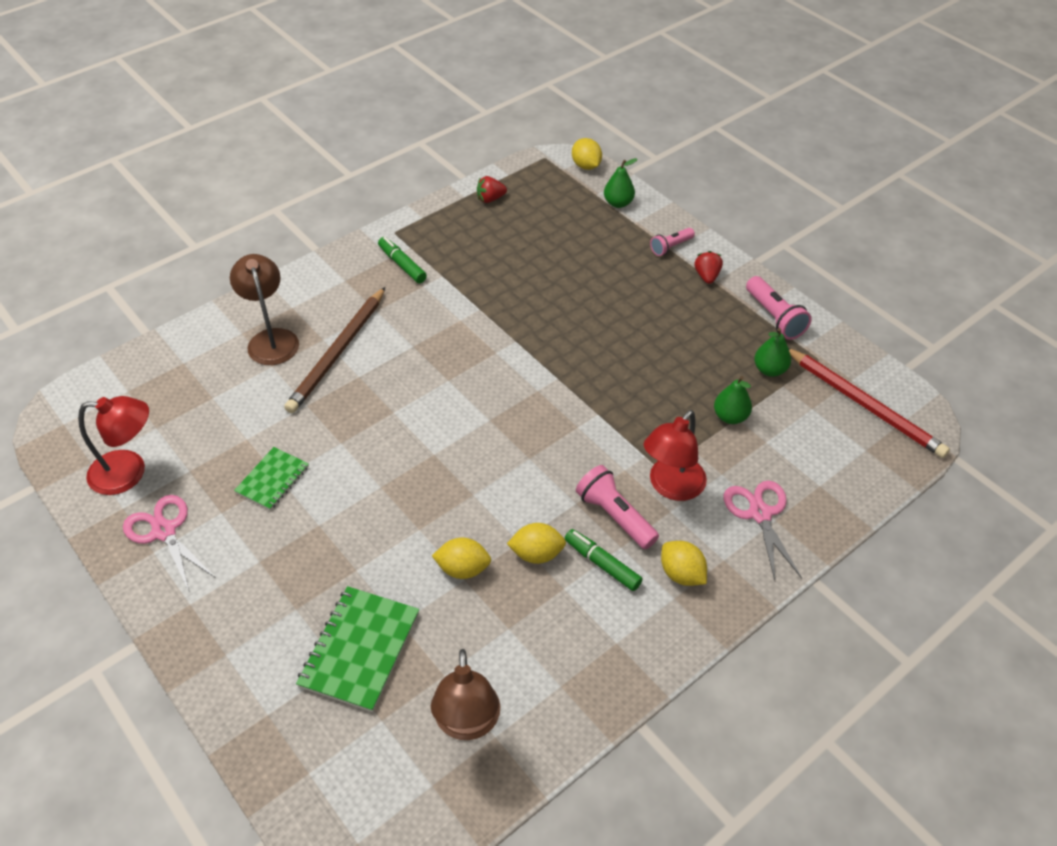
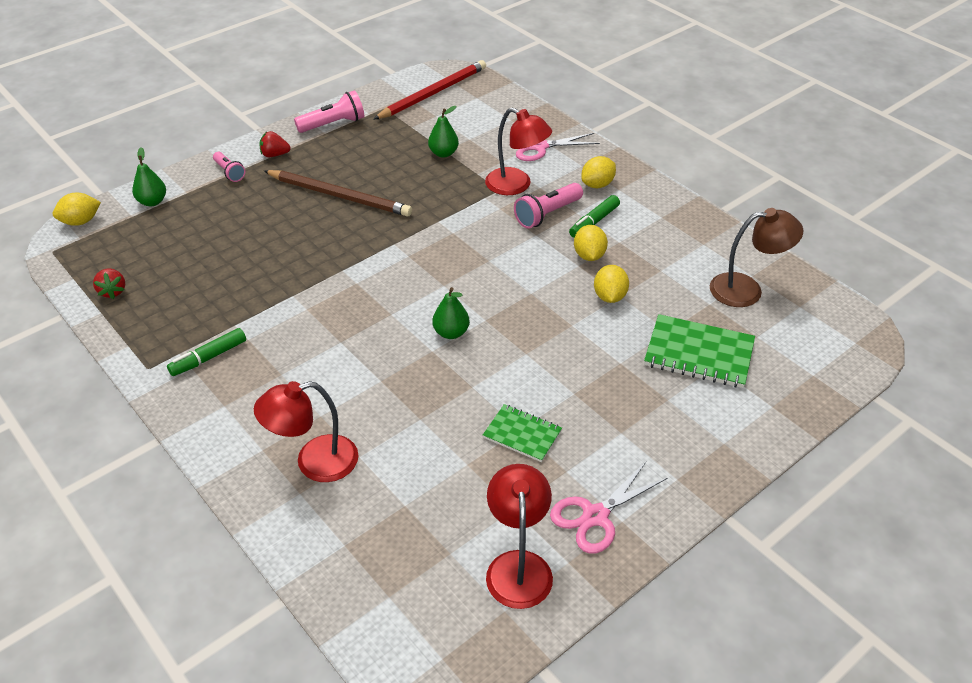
camera: 90 degrees left, 5 degrees down
(271, 339) = (314, 462): brown lamp -> red lamp
(338, 352) = (343, 400): brown pencil -> brown pencil (339, 196)
(769, 370) = (393, 131): green pear -> green pear (451, 333)

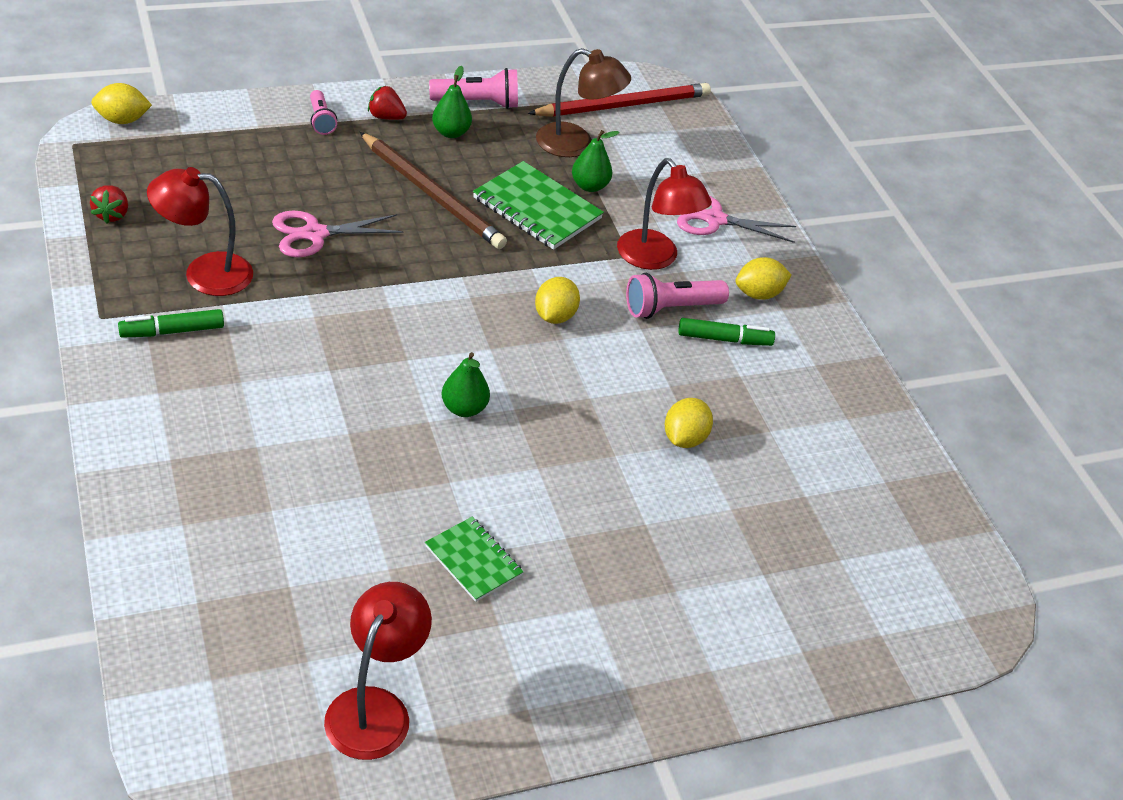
camera: 15 degrees right, 0 degrees up
(152, 202) = (214, 125): green pear -> green pear (451, 133)
(314, 462) = (218, 496): red lamp -> red lamp (204, 273)
(589, 255) = (691, 379): yellow lemon -> yellow lemon (554, 316)
(594, 222) = (724, 339): green marker -> green marker turned 150 degrees counterclockwise
(595, 516) = (500, 690): pink scissors -> pink scissors (315, 234)
(699, 354) = (751, 551): green notebook -> green notebook (537, 208)
(746, 289) = (865, 496): brown lamp -> brown lamp (576, 144)

